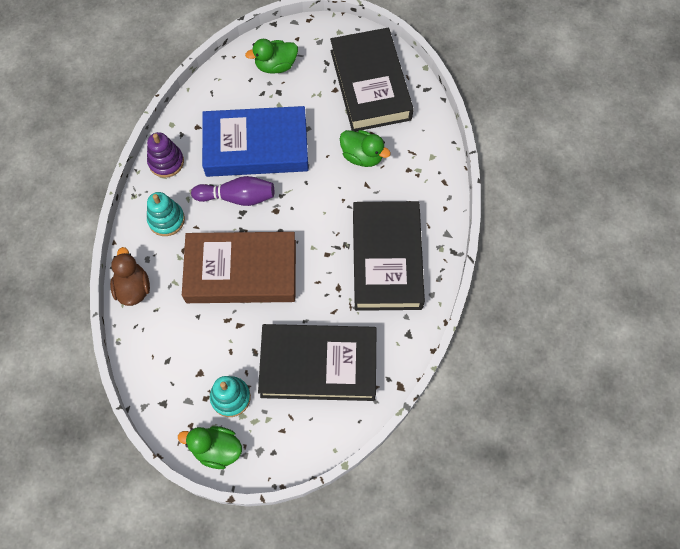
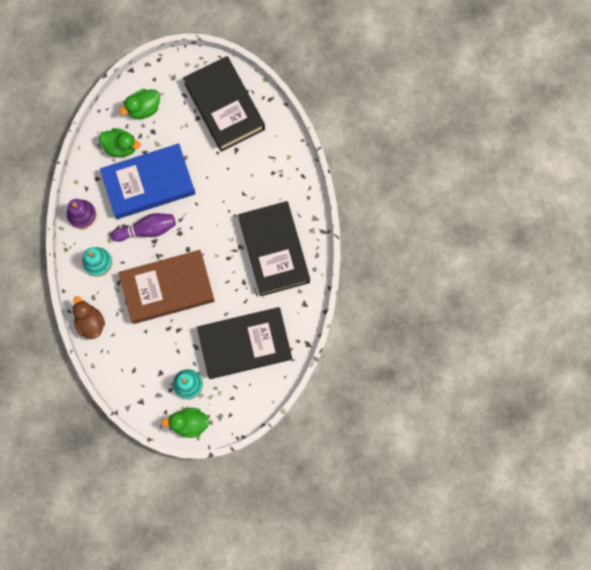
camera: 15 degrees left, 10 degrees up
(362, 156) = (234, 170): green duck -> green duck (121, 147)

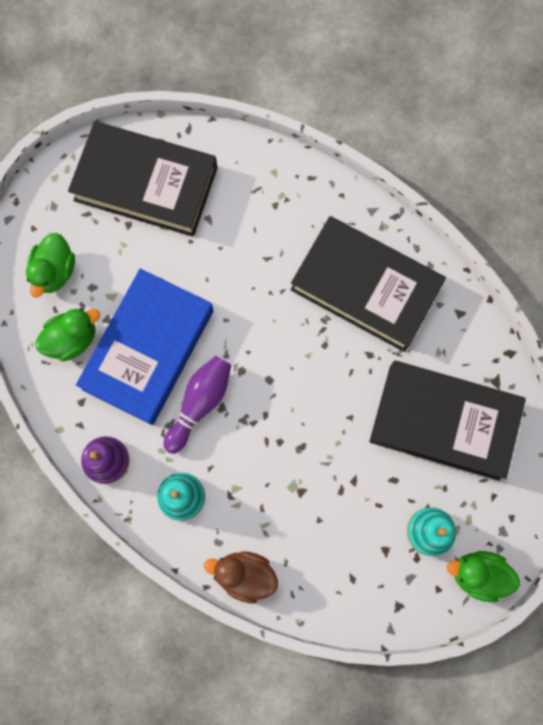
camera: 45 degrees left, 0 degrees up
(167, 288) = (293, 446): brown book -> none
(189, 423) = (478, 574): green duck -> green duck turned 60 degrees clockwise
(245, 344) = (444, 422): black book -> black book turned 75 degrees clockwise

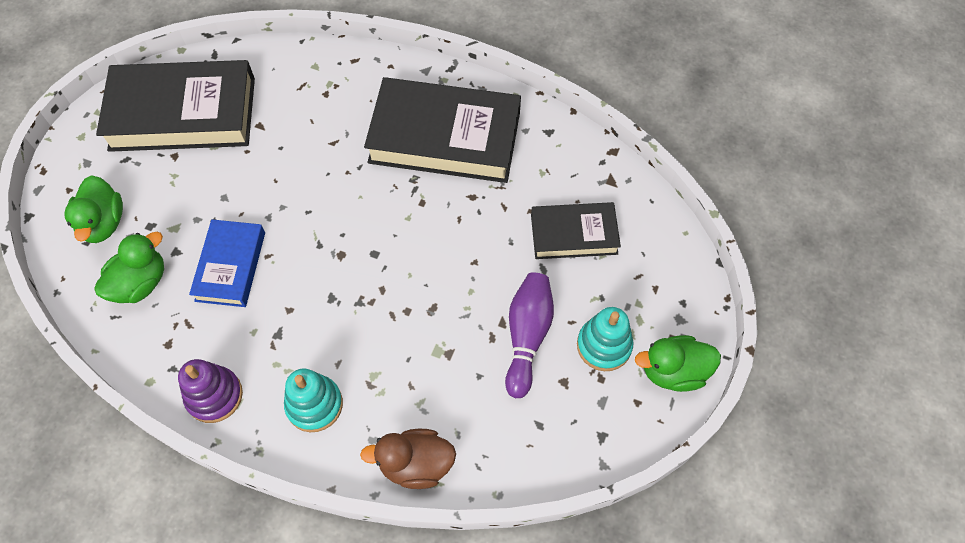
camera: 20 degrees left, 15 degrees down
(148, 349) = (230, 266): blue book -> blue book, size x0.56
(200, 403) = (305, 301): purple bowling pin -> purple bowling pin (527, 336)
(444, 422) = (574, 234): black book -> black book, size x0.56

